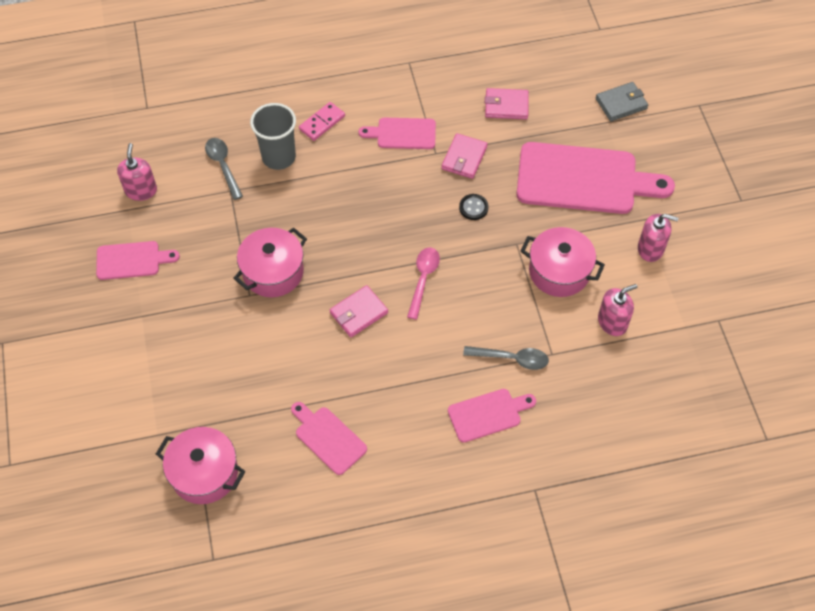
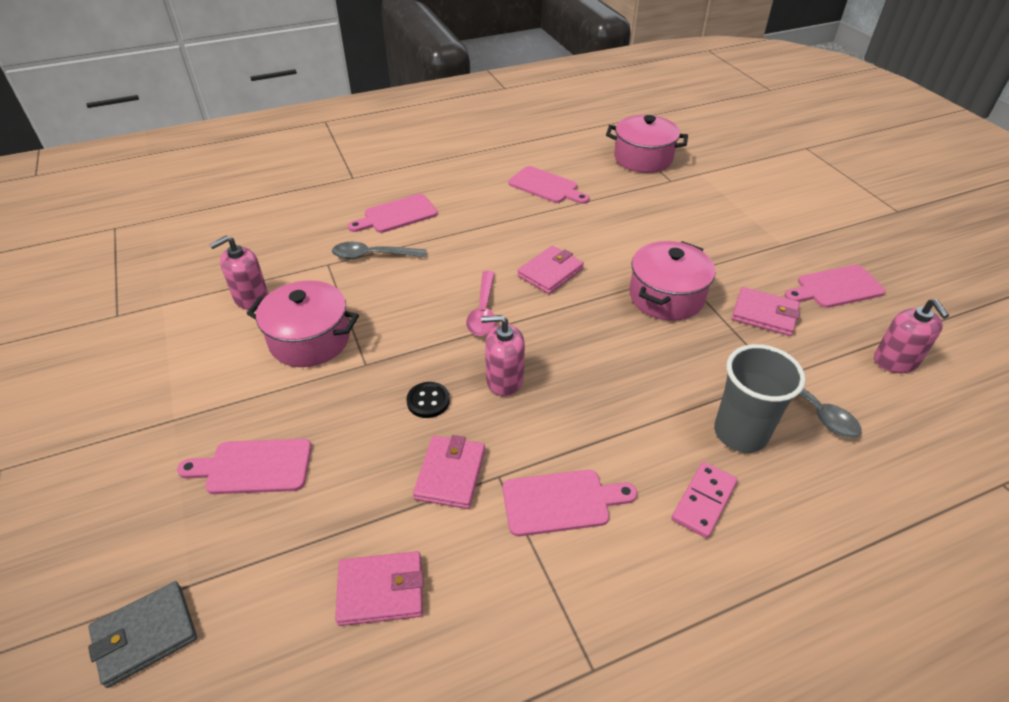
camera: 170 degrees right, 15 degrees down
(206, 243) = (764, 314): none -> pink wallet
(583, 179) = (253, 467): pink cutting board -> pink cutting board, size x0.51
(650, 249) = (176, 381): pink soap dispenser -> pink soap dispenser (504, 380)

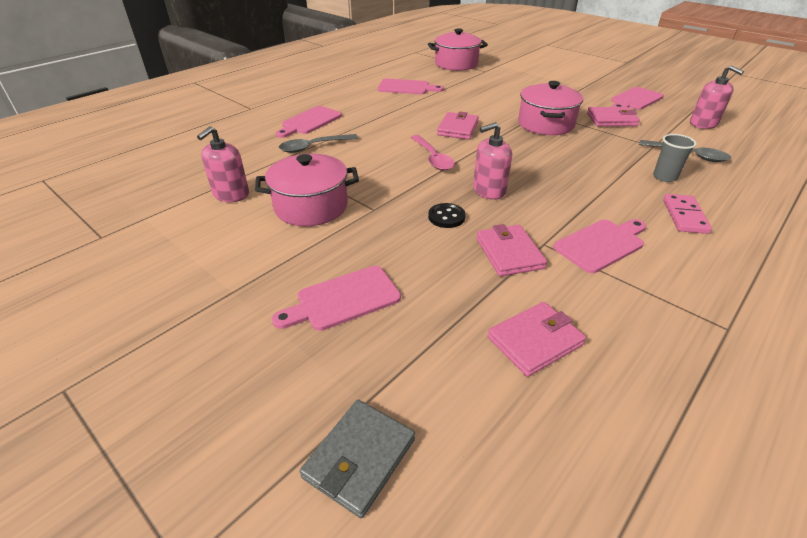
camera: 25 degrees left, 5 degrees down
(740, 433) = (664, 177): grey cup -> grey cup, size x0.58

